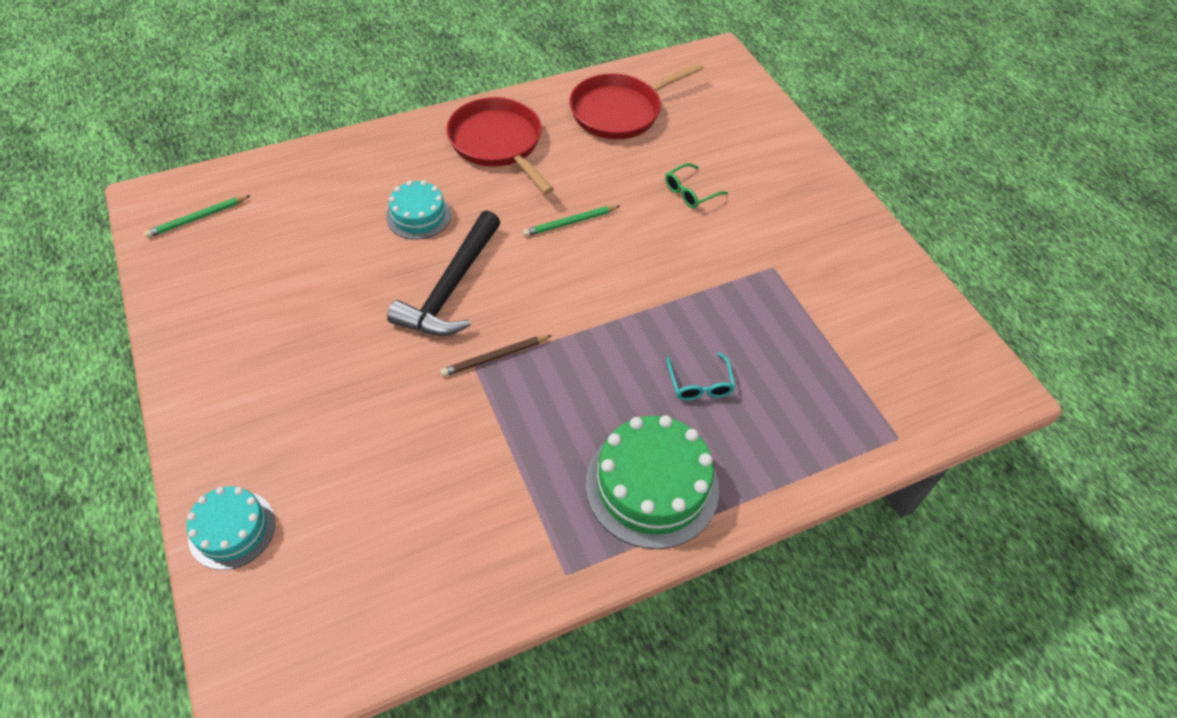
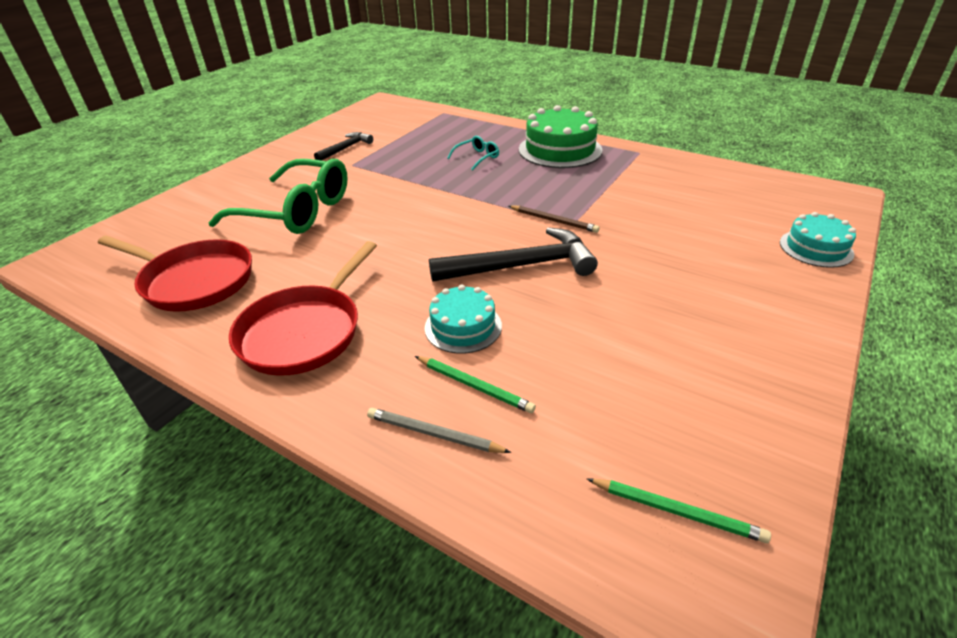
camera: 120 degrees left, 15 degrees down
(348, 161) = (434, 434): none -> grey pencil
(570, 223) = (385, 245): green pencil -> green pencil (474, 385)
(690, 192) = (296, 211): green glasses -> green glasses, size x2.36
(828, 280) = (346, 148): none -> black hammer

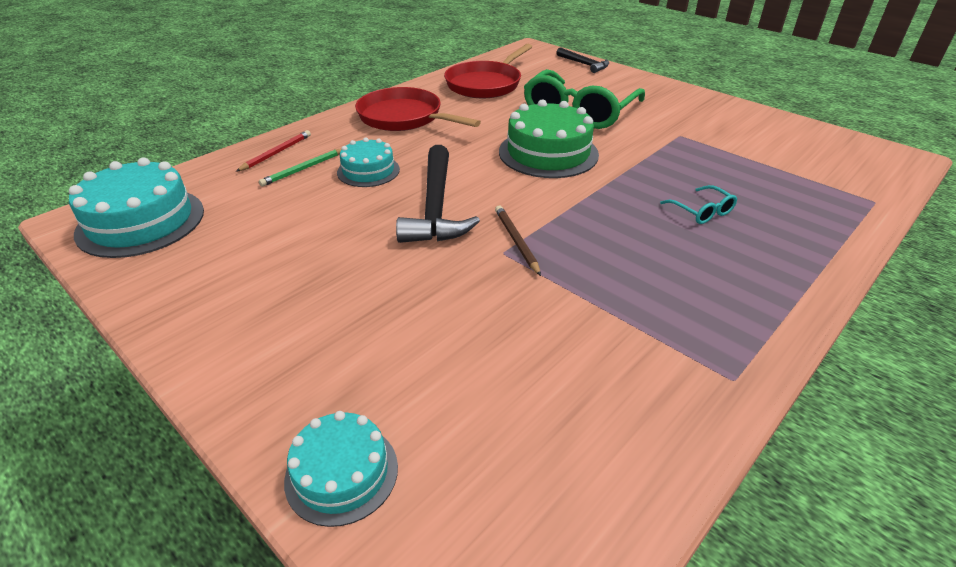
camera: 100 degrees right, 0 degrees up
(346, 148) = (725, 133): black hammer -> black hammer (584, 64)
(434, 434) = (276, 153): grey pencil -> red pencil
(553, 221) = (516, 241): brown pencil -> brown pencil turned 120 degrees clockwise
(560, 150) = (736, 287): green cake -> green cake (548, 153)
(676, 511) = (141, 222): green pencil -> turquoise cake

